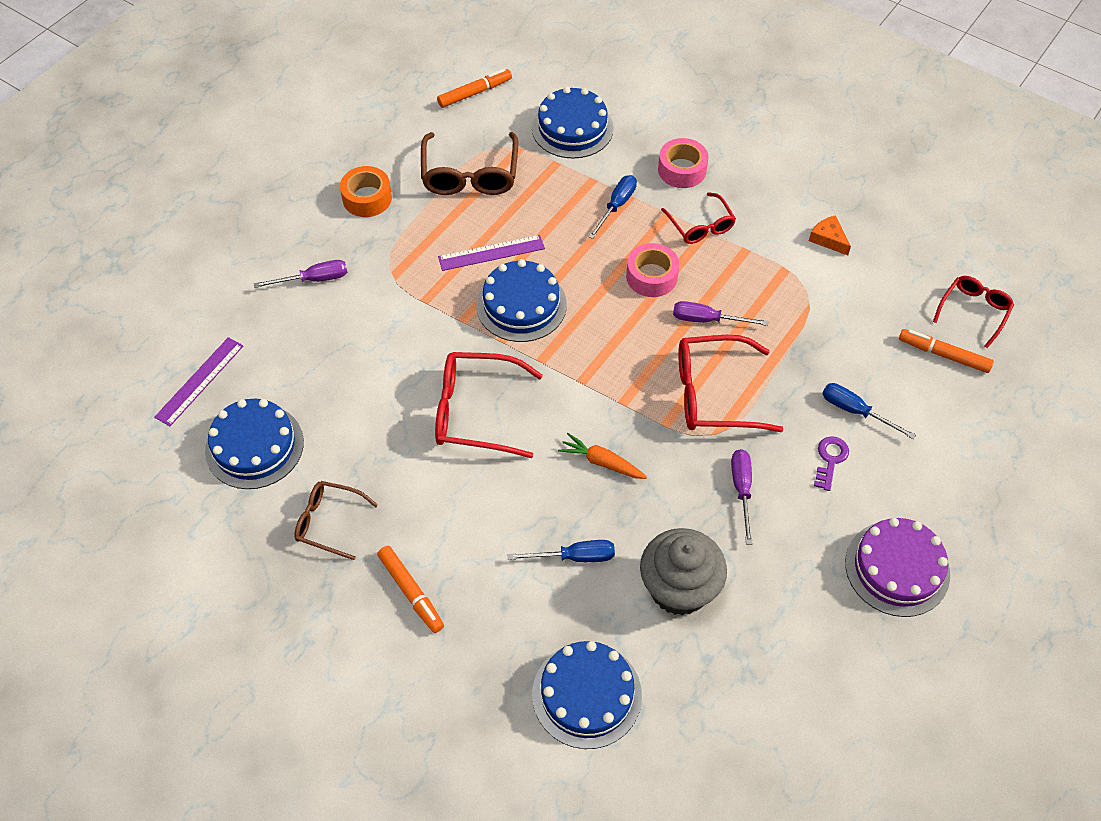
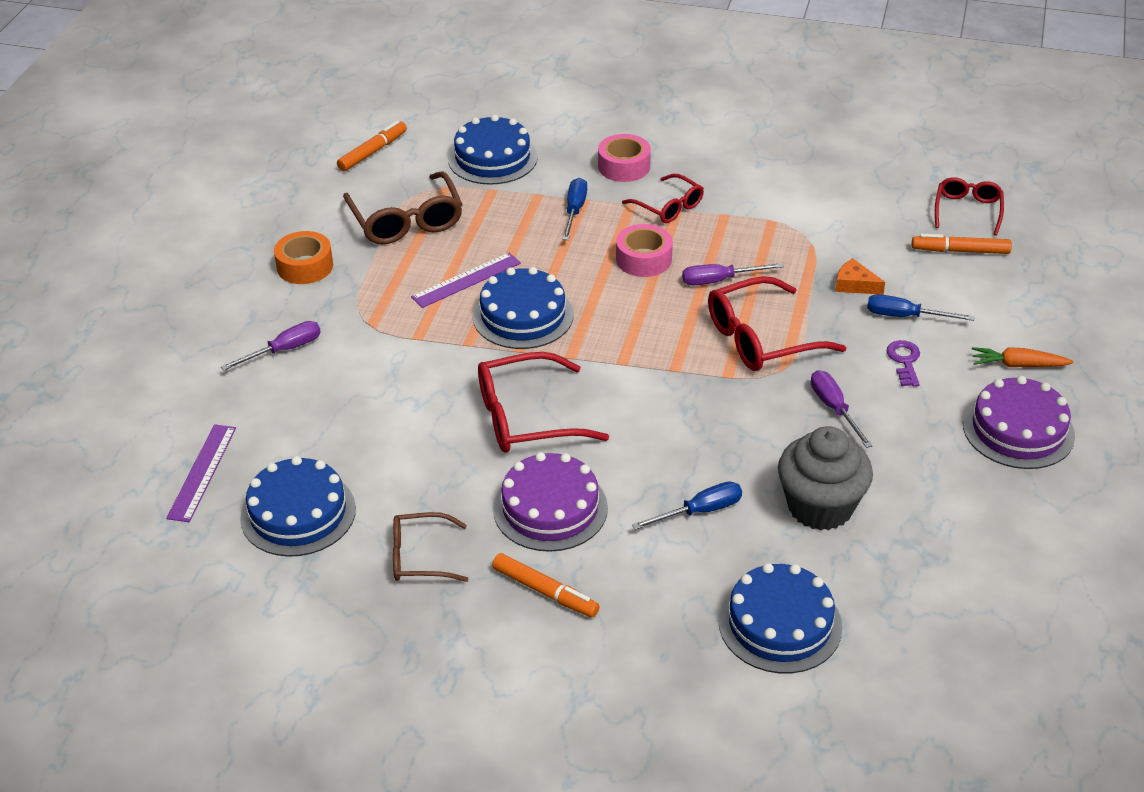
camera: 20 degrees left, 15 degrees down
(453, 510) = (550, 508): none -> purple cake
(602, 462) = (682, 424): orange carrot -> orange carrot (1018, 365)
(828, 239) = (799, 187): orange cheese -> orange cheese (854, 285)

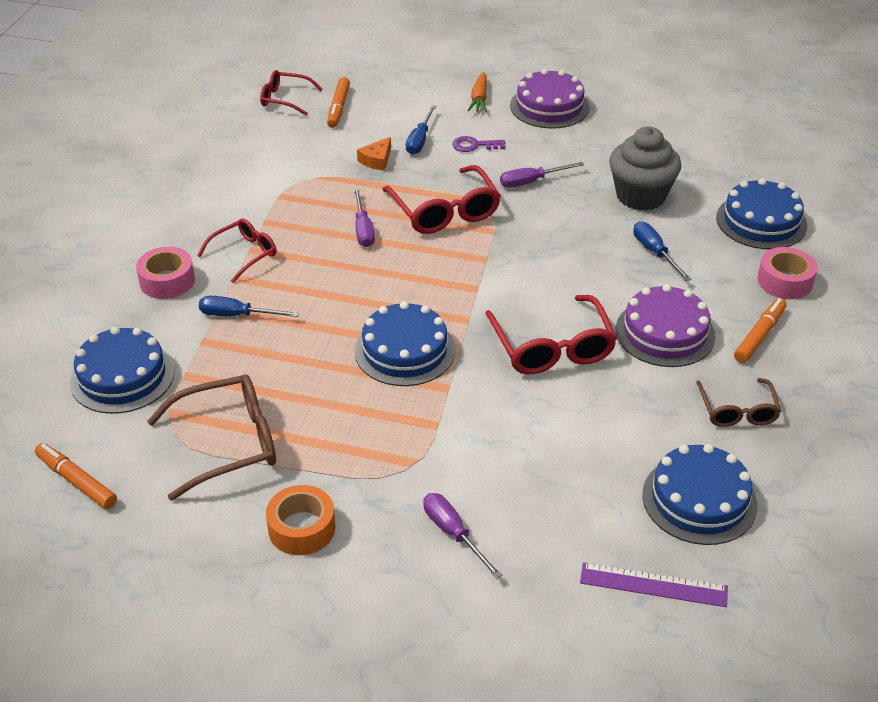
camera: 90 degrees left, 0 degrees up
(466, 280) = (343, 392): purple ruler -> none
(643, 259) = (325, 272): pink tape -> pink tape (784, 281)

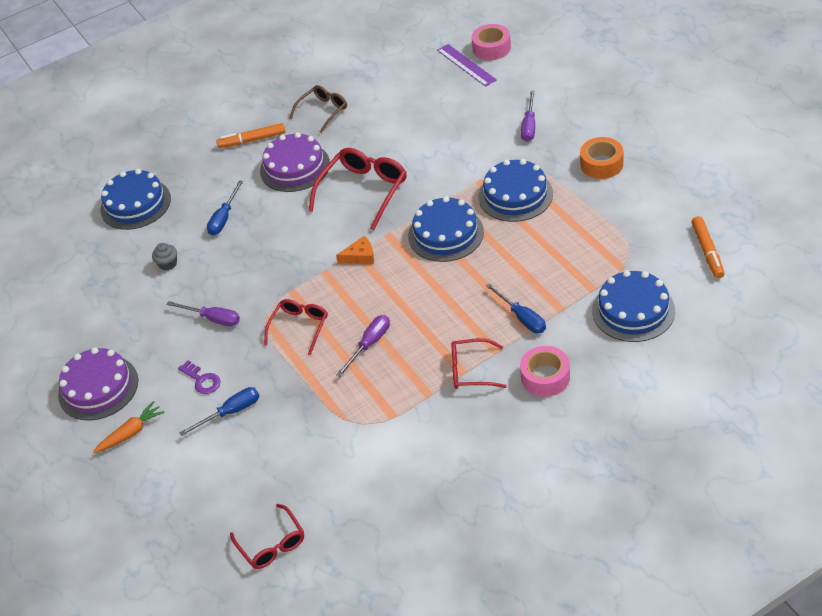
camera: 130 degrees left, 5 degrees up
(228, 443) = (602, 229): brown glasses -> none
(338, 108) = (243, 498): orange marker -> none
(377, 160) = (285, 410): orange cheese -> orange cheese (360, 256)
(444, 211) = (299, 327): red glasses -> red glasses, size x0.62
(640, 196) = (168, 264): grey cupcake -> grey cupcake, size x0.42
(699, 500) = (399, 85): blue cake -> blue cake (515, 195)
(784, 281) = (189, 161): pink tape -> pink tape (491, 48)

